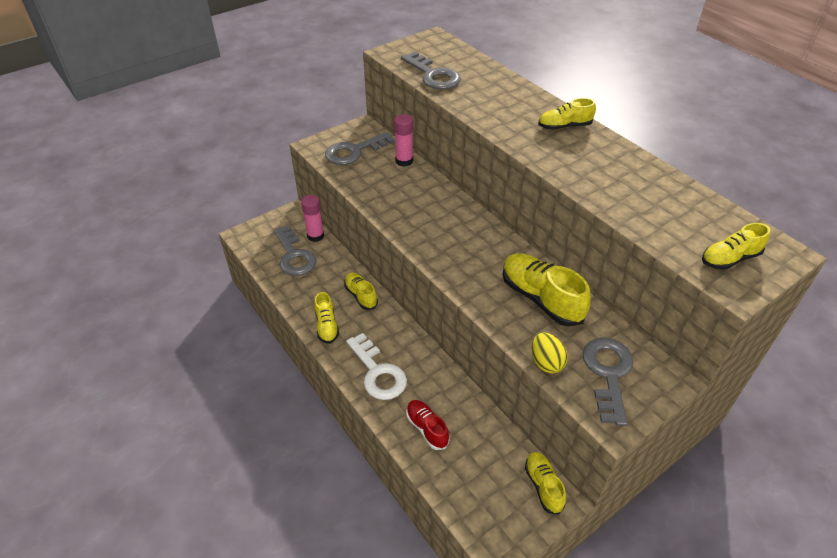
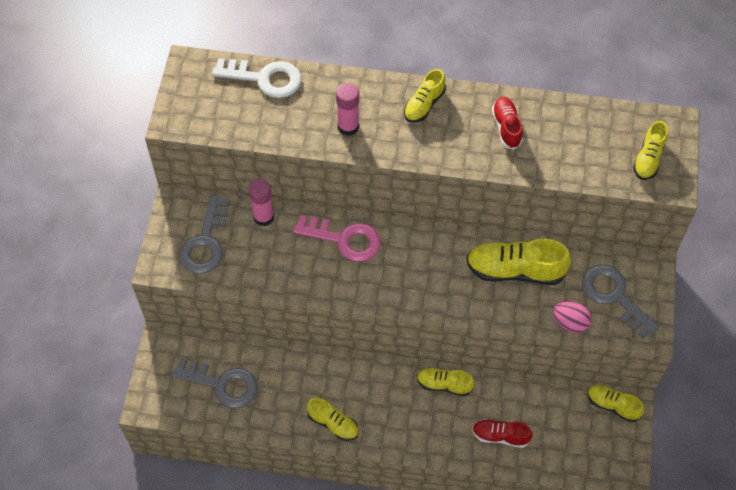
camera: 45 degrees left, 15 degrees up
(315, 236) = (215, 347): pink glue stick -> pink glue stick (348, 127)
(361, 296) = (327, 371): yellow shoe -> yellow shoe (444, 385)
(378, 372) = (418, 425): white key -> white key (264, 78)
(433, 75) = (251, 122): grey key -> none
(438, 202) = (344, 239): none -> pink key
(546, 362) = (570, 323): yellow egg -> pink egg
(615, 170) = (506, 127): none -> red shoe

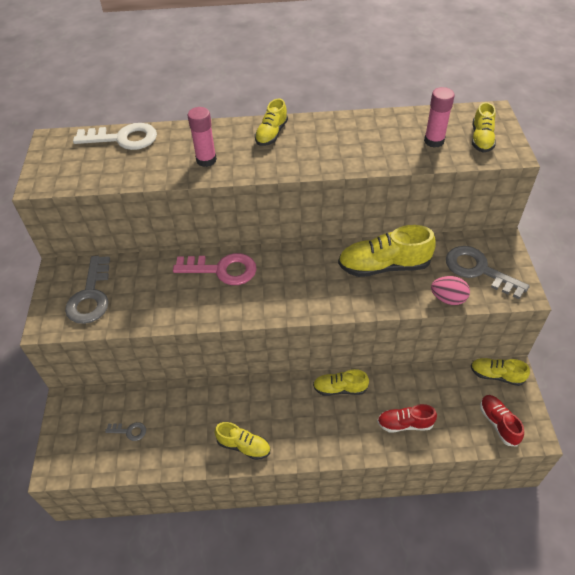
camera: 10 degrees left, 10 degrees down
(222, 384) = (129, 431): grey key -> grey key, size x0.48
(263, 217) = (144, 265): pink glue stick -> pink glue stick (434, 141)
(506, 127) = (349, 138): red shoe -> red shoe (498, 423)

